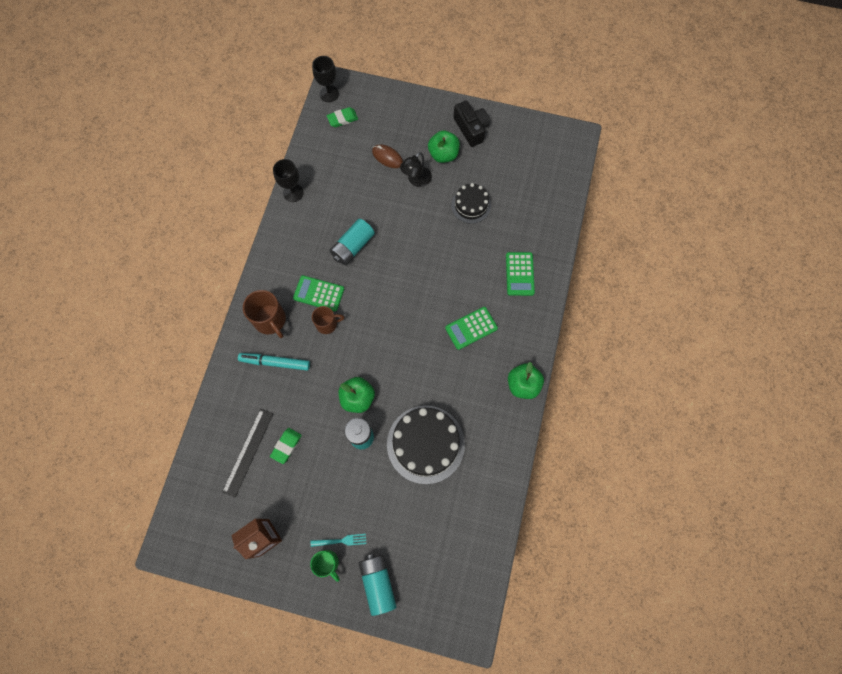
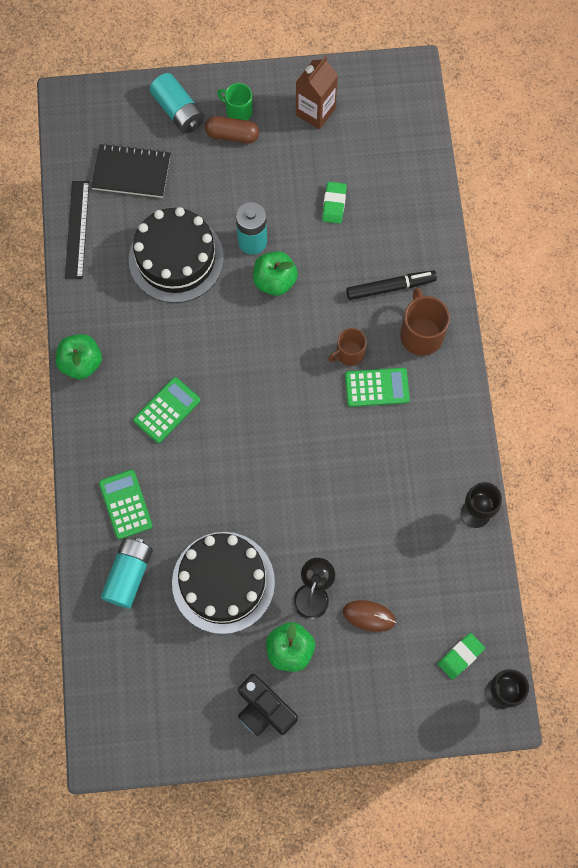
camera: 160 degrees right, 0 degrees up
(248, 452) = (374, 184): black ruler -> black ruler (77, 229)
(270, 320) = (421, 334): brown mug -> brown mug turned 45 degrees clockwise
(275, 362) = (390, 287): turquoise marker -> black marker
(341, 540) = (232, 135): turquoise fork -> brown capsule
(353, 246) = (360, 465): turquoise battery -> turquoise battery (129, 575)
(436, 536) = (131, 172): none -> black notebook
(471, 205) = (223, 582): black cake -> black cake, size x1.75

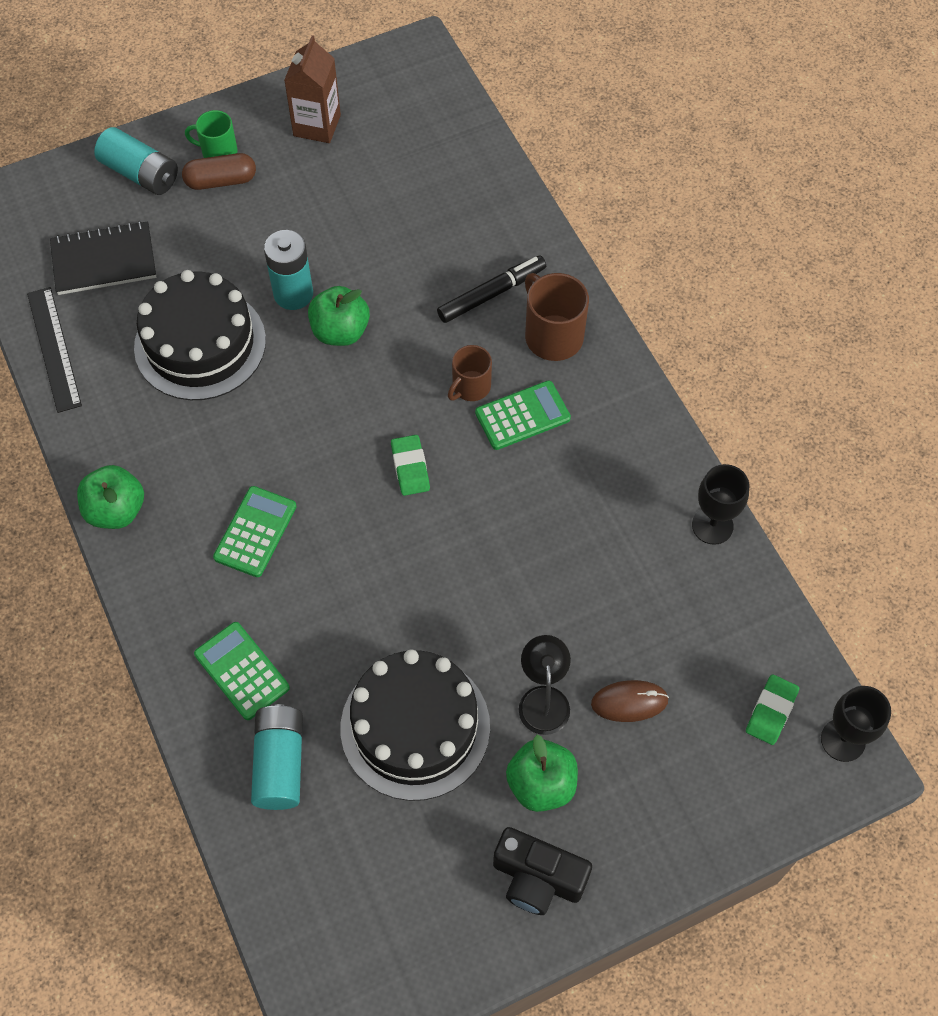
camera: 20 degrees left, 10 degrees down
(334, 204) = (381, 221): green eraser -> green eraser (410, 467)

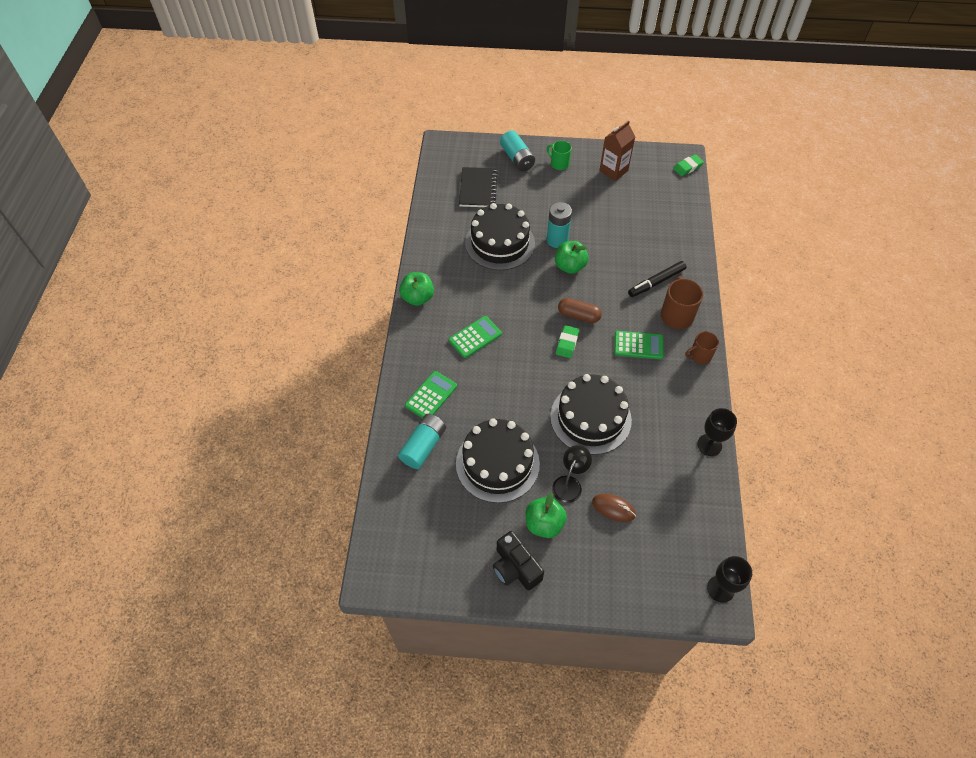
camera: 30 degrees right, 5 degrees down
(54, 348) = (433, 216): black ruler -> none
(104, 261) = (478, 189): black notebook -> black notebook turned 75 degrees clockwise
(221, 181) = (552, 176): brown capsule -> brown capsule (578, 315)
(242, 671) = (431, 396): green calculator -> green calculator turned 45 degrees clockwise
(470, 387) = (619, 320): brown mug -> brown mug (699, 355)
(492, 294) = (656, 282): black marker -> black marker turned 150 degrees clockwise
(516, 574) = (590, 418): none -> black cake
(771, 711) = (688, 553): green eraser -> green eraser (687, 167)

